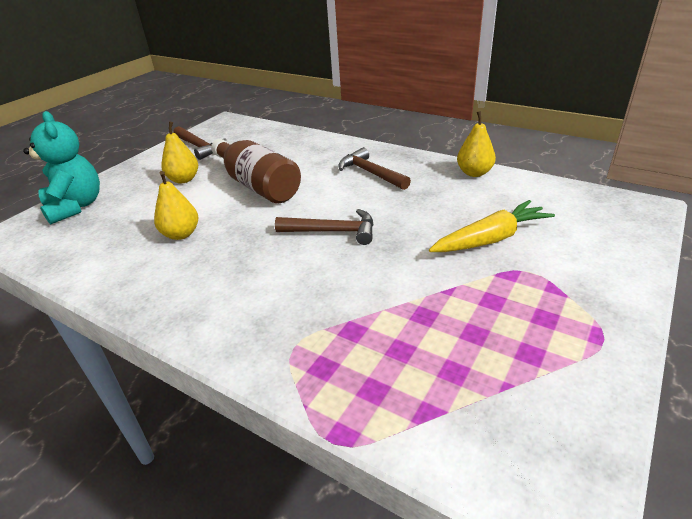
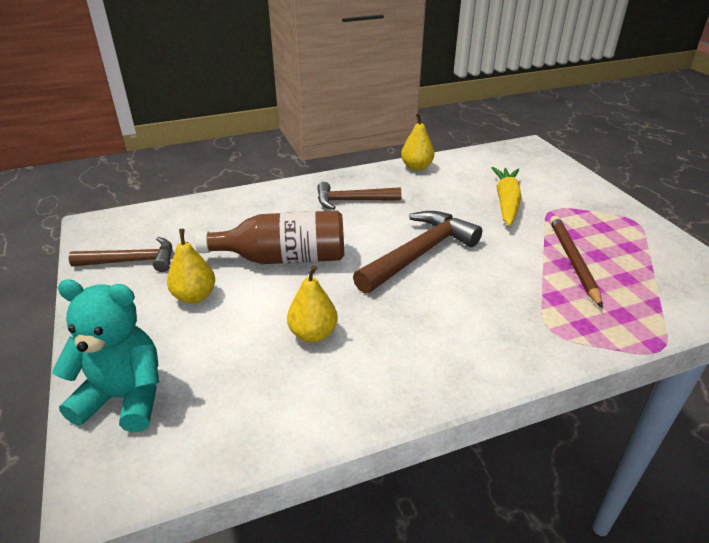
camera: 55 degrees left, 0 degrees up
(333, 231) = (419, 253): brown hammer -> brown hammer, size x1.52
(436, 319) = (572, 261): none -> brown pencil

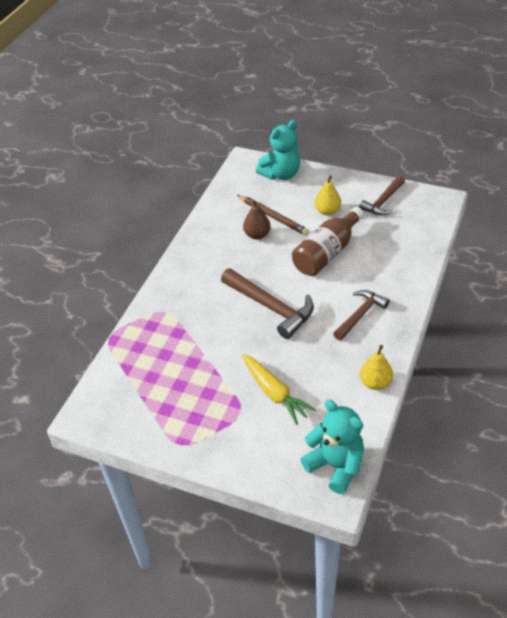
camera: 135 degrees right, 10 degrees up
(313, 334) = (257, 235): yellow pear -> brown pear
(419, 253) = (271, 307): brown hammer -> brown hammer turned 45 degrees counterclockwise
(511, 154) = (335, 465): none -> turquoise teddy bear
(572, 261) = (189, 368): brown pencil -> brown pencil (273, 217)

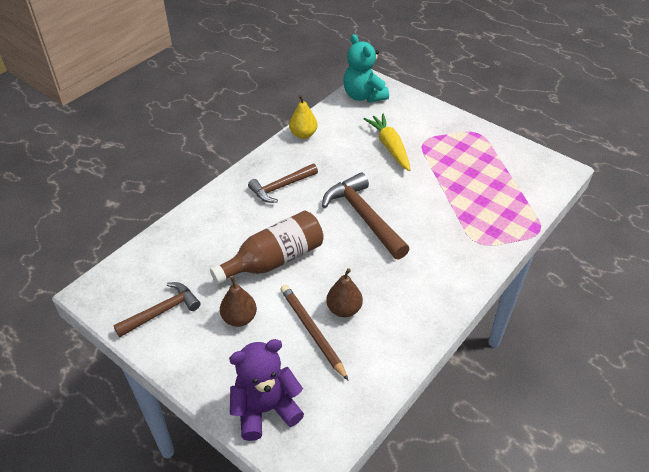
camera: 165 degrees left, 0 degrees up
(281, 174) = (265, 409): turquoise teddy bear -> purple teddy bear
(327, 211) = (239, 318): yellow pear -> brown pear

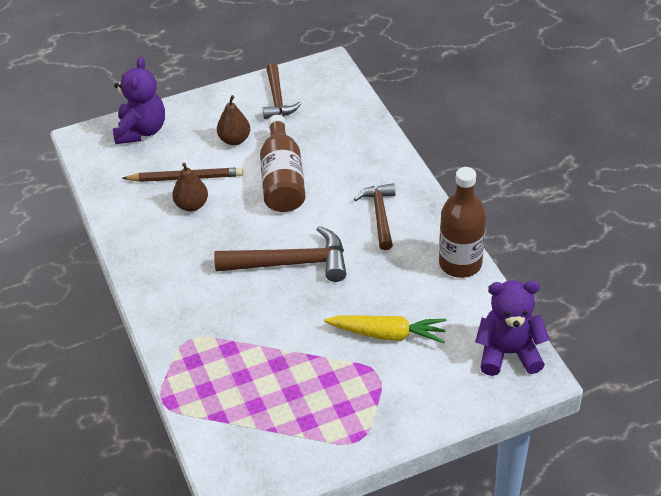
camera: 120 degrees right, 0 degrees up
(303, 134) = (460, 263): yellow pear -> brown bottle
(363, 96) = (508, 353): turquoise teddy bear -> purple teddy bear

